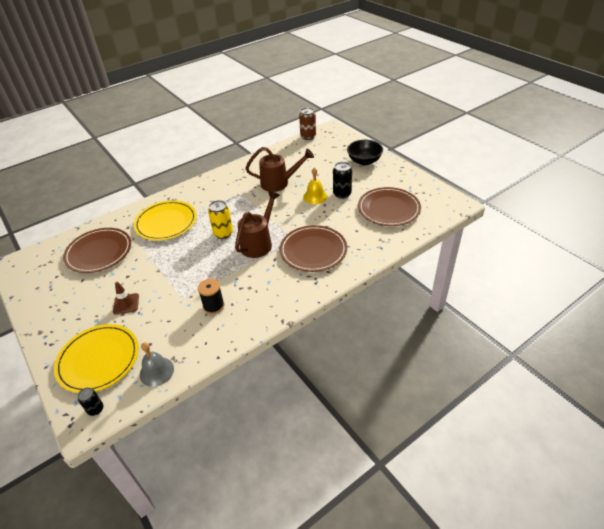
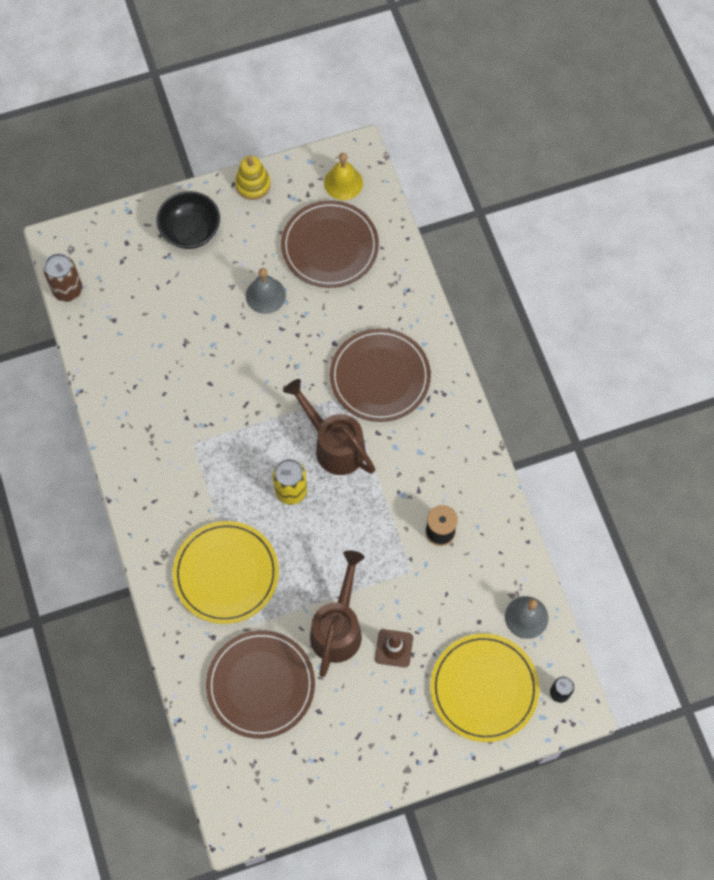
camera: 75 degrees left, 25 degrees up
(279, 183) = (193, 378): brown watering can -> brown watering can (338, 628)
(315, 196) = (255, 335): yellow bell -> yellow bell (343, 183)
(342, 194) = (265, 295): black can -> grey bell
(407, 173) = (253, 185): none -> yellow stacking toy

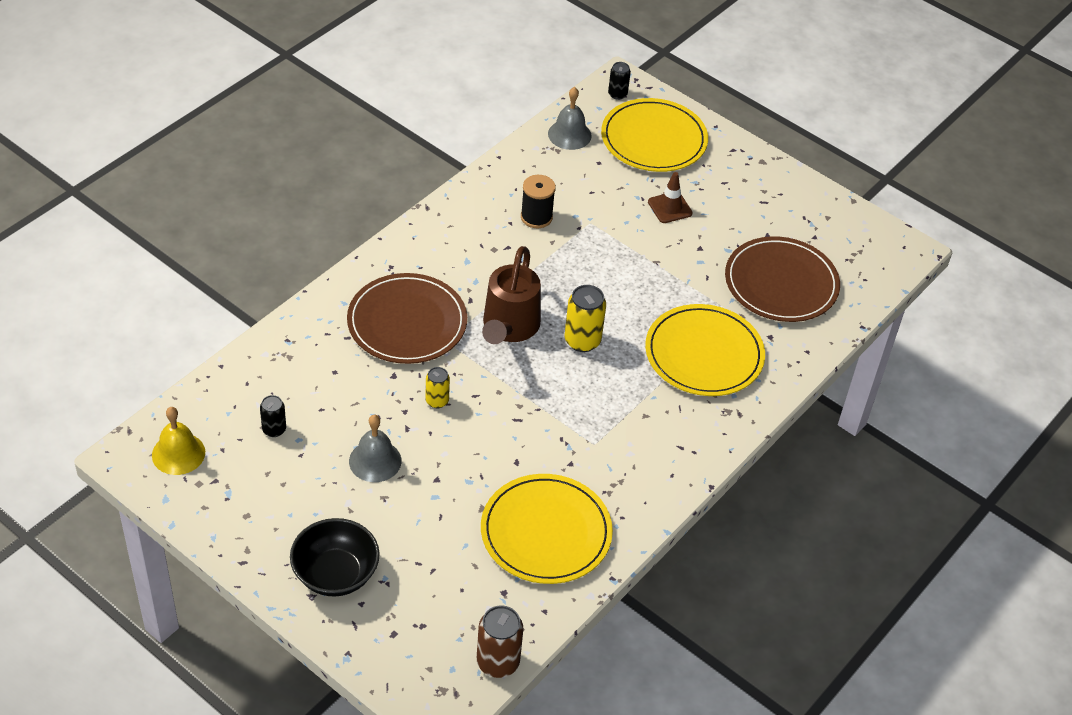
camera: 125 degrees left, 20 degrees down
(141, 370) = (546, 532): none -> yellow plate
(253, 185) = (232, 541): yellow stacking toy -> none
(294, 360) = (437, 401): none -> yellow can
(330, 246) = (274, 429): brown plate -> black can
(338, 628) = (684, 251): brown watering can -> none

